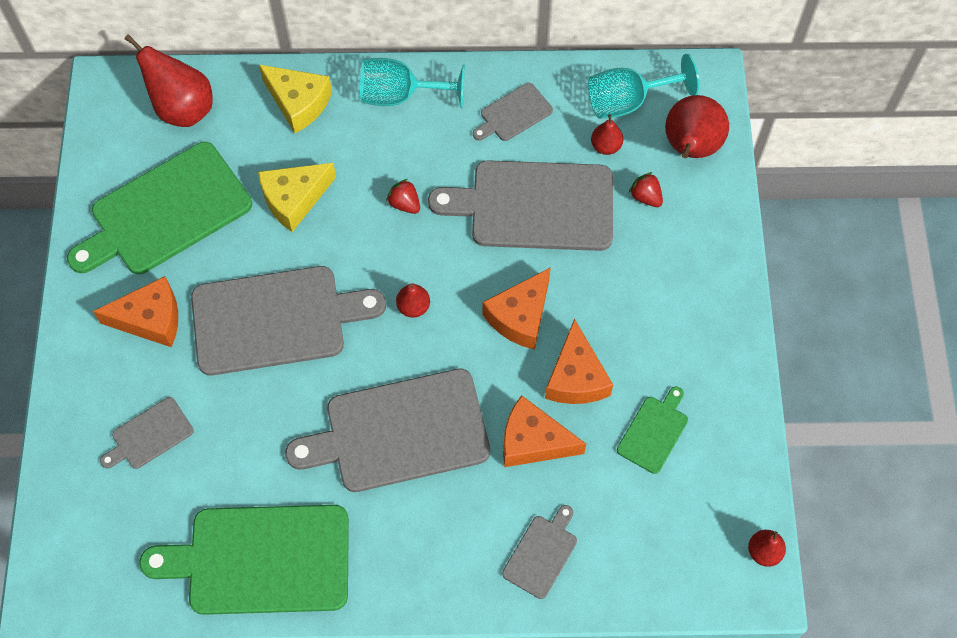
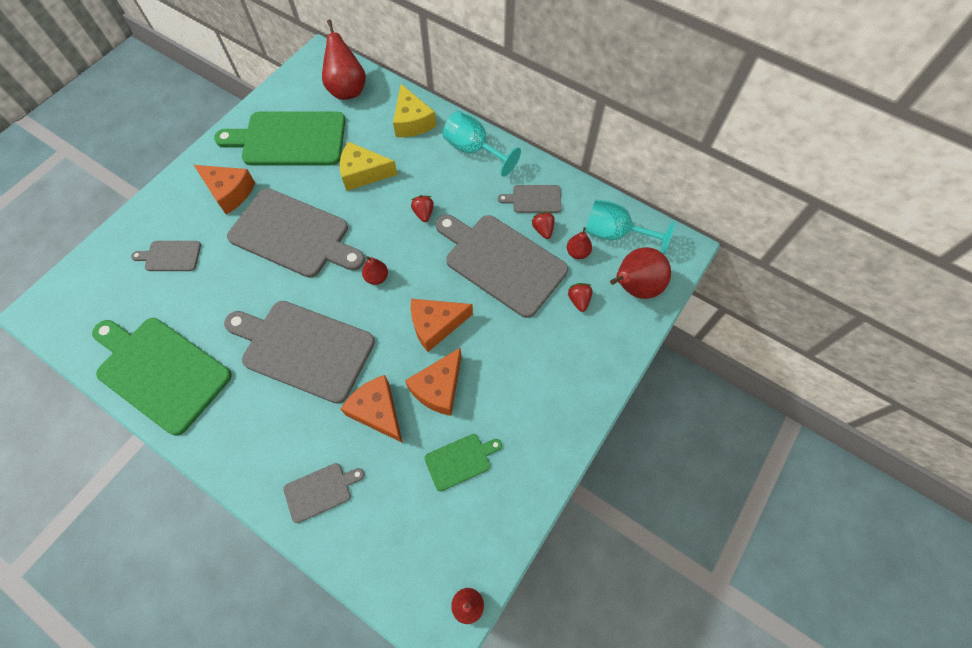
camera: 35 degrees right, 0 degrees up
(550, 143) = (543, 230): none -> red strawberry

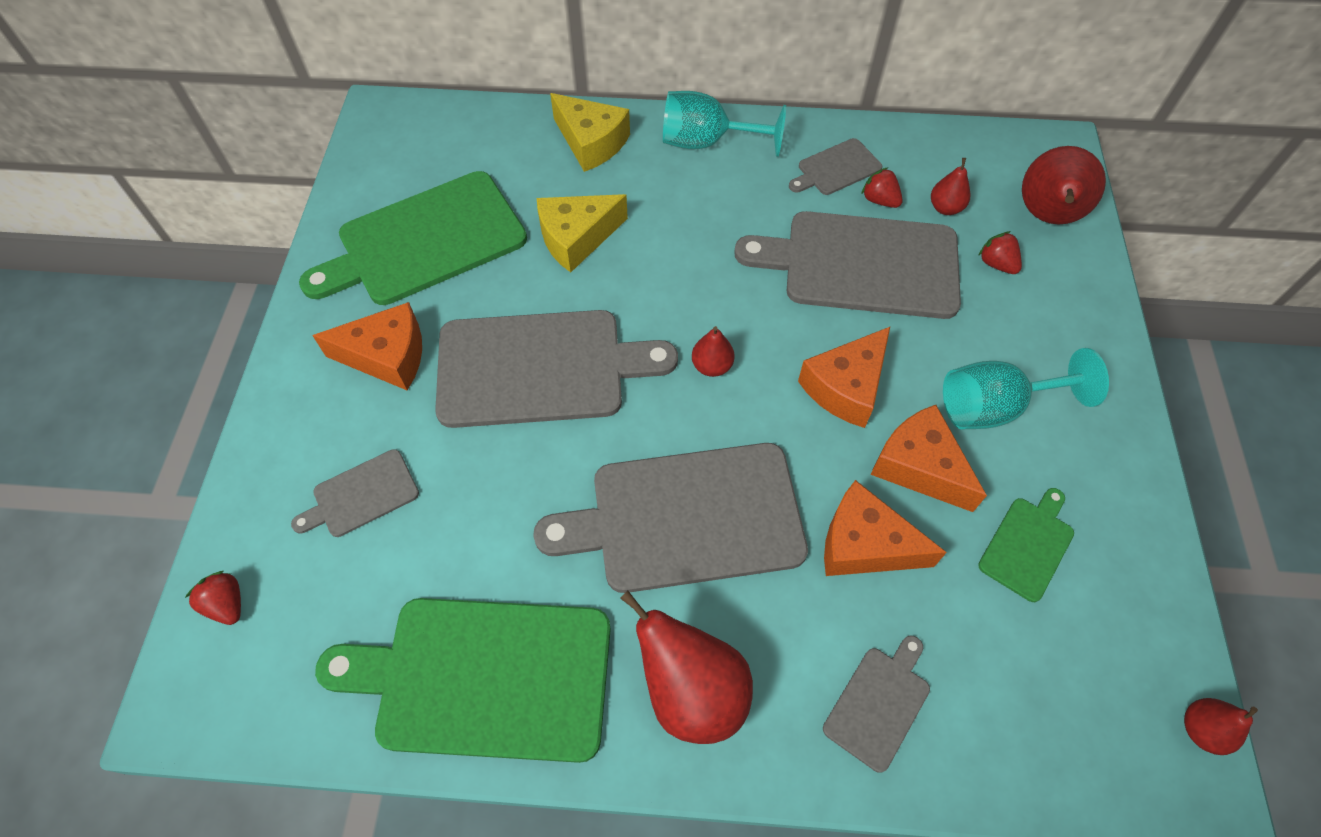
camera: 30 degrees left, 5 degrees down
(347, 90) = (461, 140): red pear -> red pear (691, 691)
(423, 213) = (706, 252): red strawberry -> red strawberry (227, 604)
(438, 388) = (919, 466): orange cheese -> orange cheese turned 135 degrees clockwise
(614, 233) = (969, 165): turquoise goblet -> turquoise goblet (995, 407)

